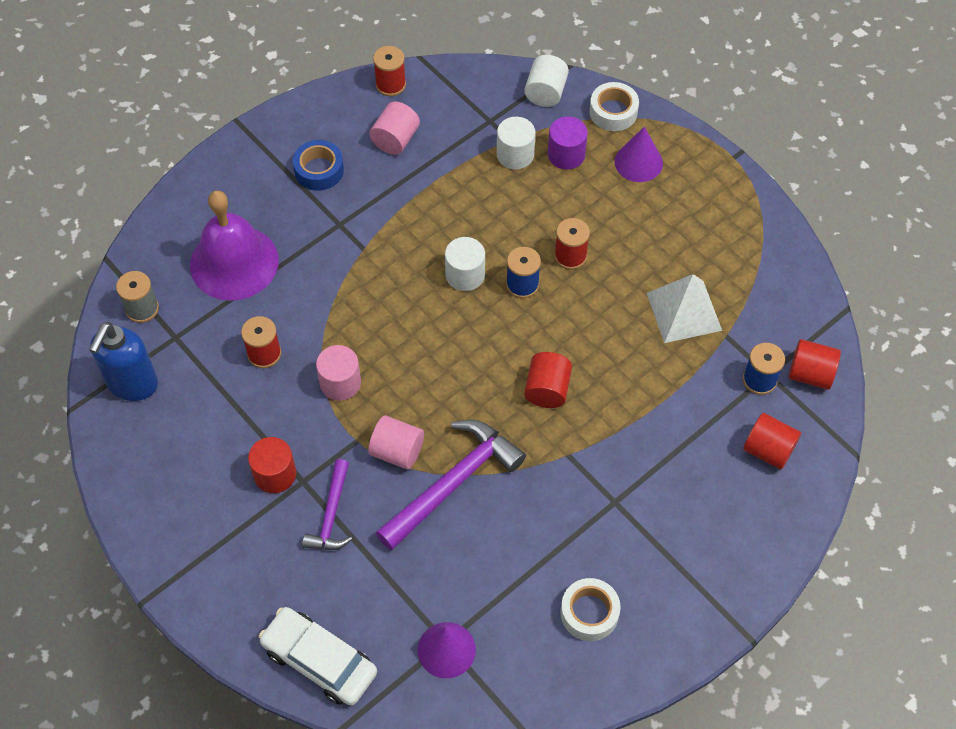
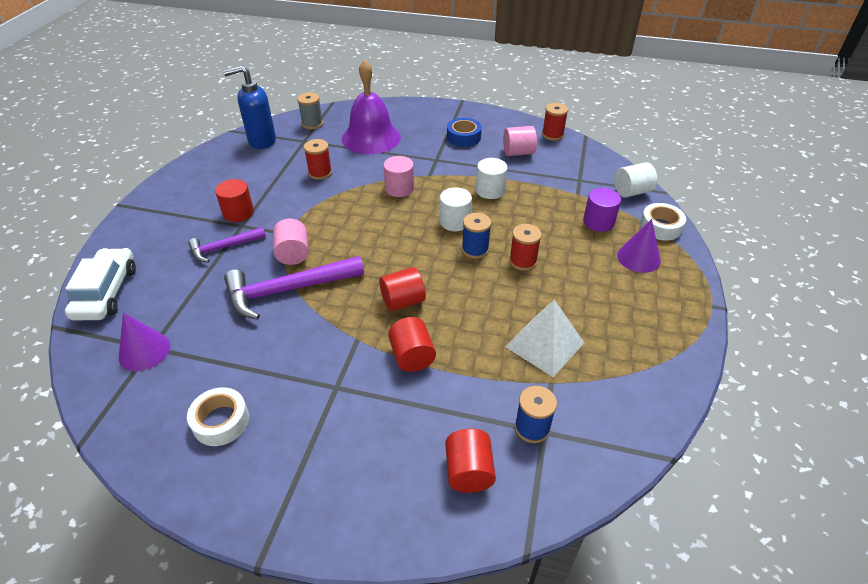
camera: 55 degrees right, 15 degrees down
(340, 383) = (325, 208): pink cylinder -> pink cylinder (399, 188)
(453, 483) = (287, 290): purple hammer -> purple hammer turned 150 degrees clockwise
(515, 154) = (569, 201): white cylinder -> white cylinder (490, 190)
(810, 374) = (575, 464): red cylinder -> red cylinder (412, 356)

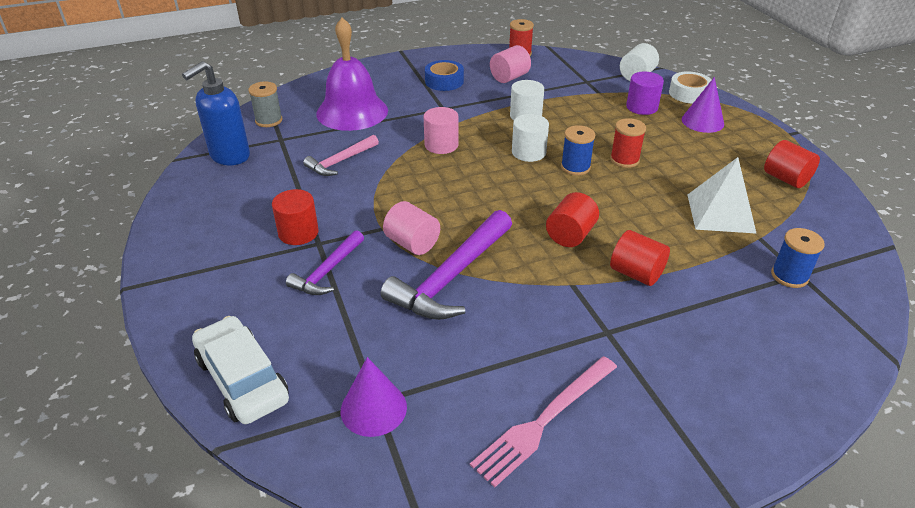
camera: 35 degrees left, 5 degrees down
(221, 421) = (544, 421): white tape -> pink fork
(320, 173) = (340, 161): red spool -> pink hammer
(469, 471) = (790, 332): red cylinder -> red cylinder (786, 179)

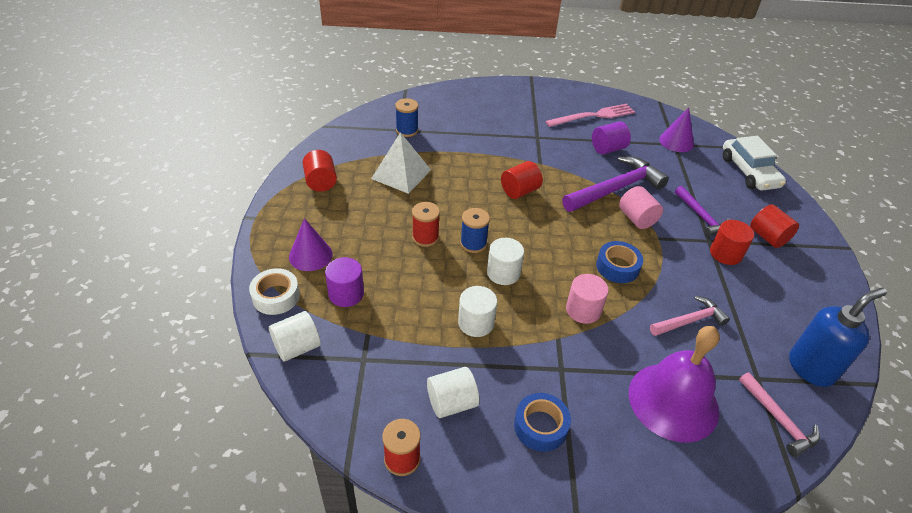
camera: 160 degrees left, 5 degrees up
(269, 120) = (778, 420): grey spool -> pink hammer
(327, 271) = (701, 217): purple hammer -> purple hammer turned 105 degrees clockwise
(420, 186) = (617, 267): none -> blue tape
(487, 346) = (608, 149): none -> purple cylinder
(509, 77) = (451, 403): pink cylinder -> white cylinder
(636, 273) = (496, 157): red cylinder -> red cylinder (768, 237)

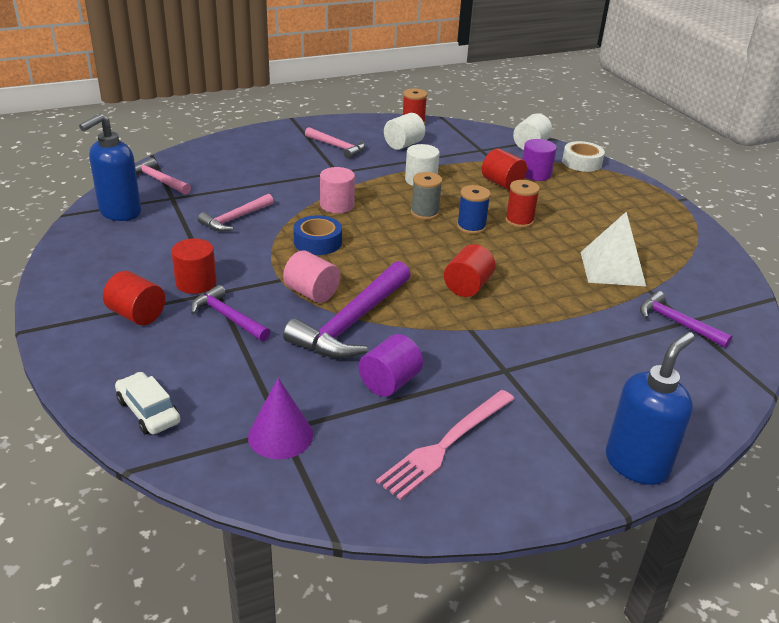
camera: 155 degrees right, 10 degrees down
(310, 255) = (595, 188): purple cone -> none
(321, 182) = (674, 239): red cylinder -> red cylinder (502, 183)
(407, 130) = (677, 323): blue spool -> purple hammer
(503, 273) = (425, 213): white cylinder -> grey spool
(509, 86) = (637, 464): none -> blue soap dispenser
(540, 426) = (337, 147): blue tape -> pink hammer
(673, 401) = (244, 173): purple bell -> none
(749, 172) = (148, 411): white car -> white car, size x0.66

